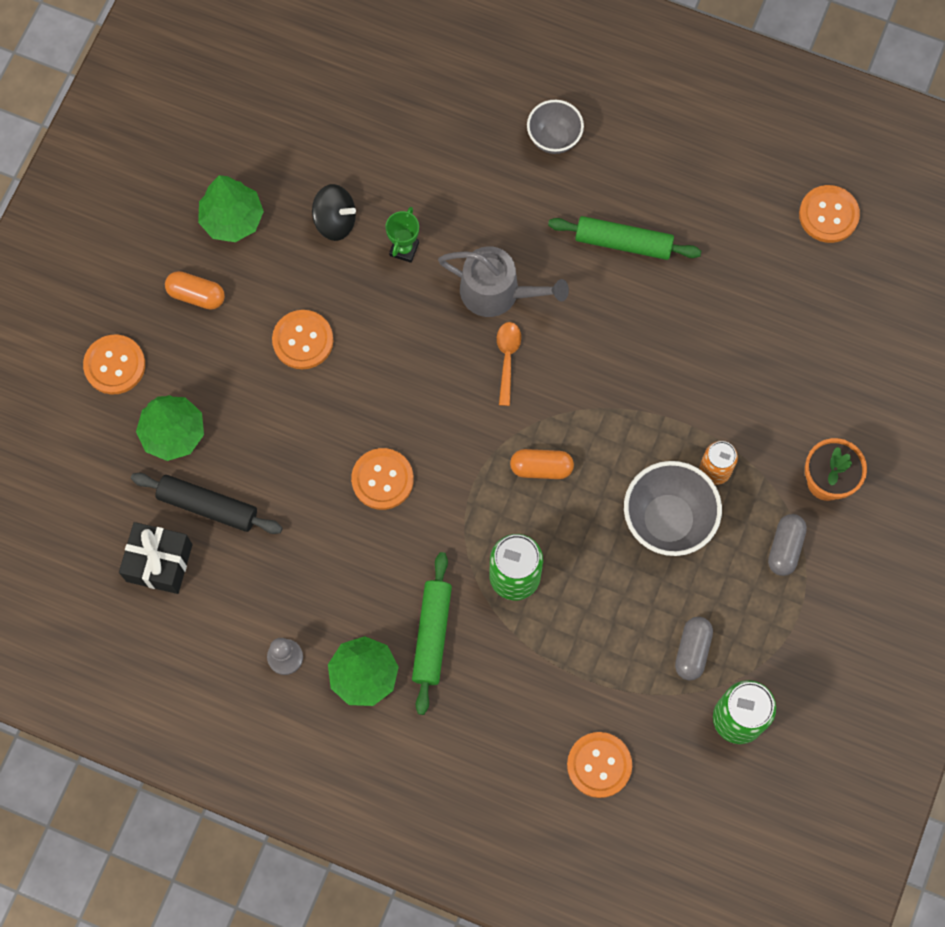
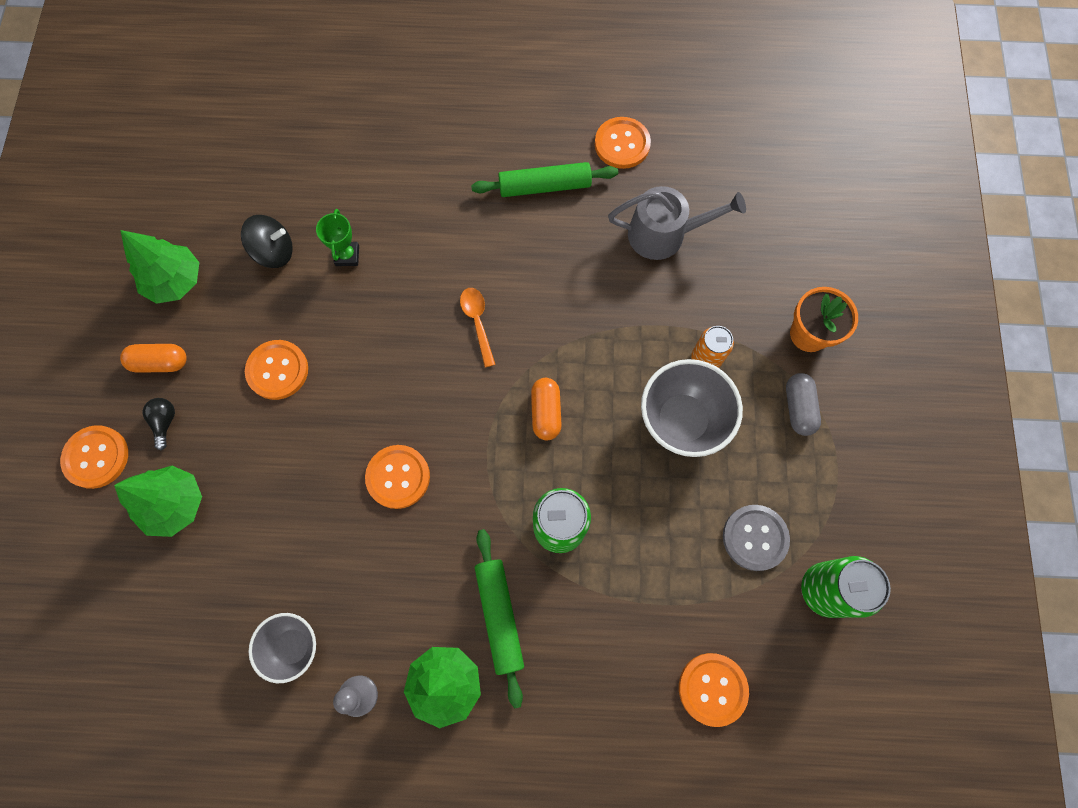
camera: 20 degrees left, 0 degrees up
(159, 562) = (197, 643): black gift -> none
(185, 354) = (165, 422): none -> black light bulb
(208, 506) = (231, 566): black rolling pin -> none
(497, 292) = (447, 266): grey watering can -> grey watering can (664, 234)
(541, 468) = (546, 412): orange capsule -> orange capsule turned 75 degrees counterclockwise
(554, 138) = (450, 118): grey bowl -> grey bowl (293, 646)
(692, 651) = (755, 538): grey capsule -> grey button
(828, 215) = (712, 107): orange button -> orange button (622, 144)

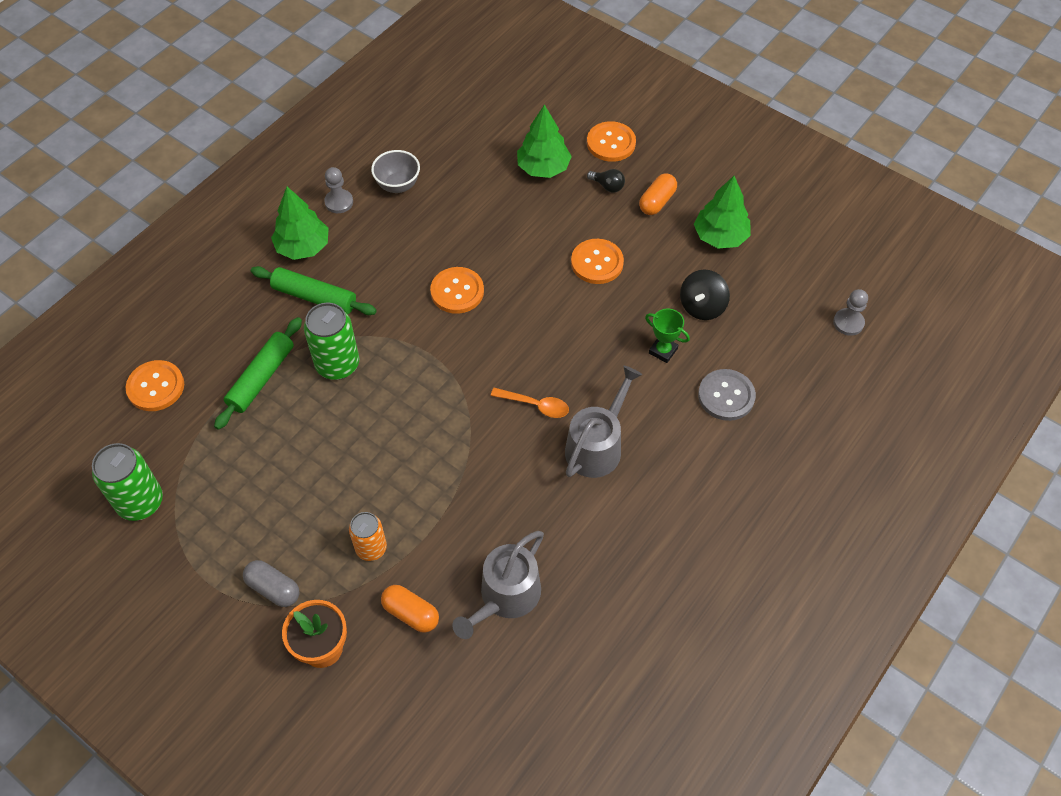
camera: 125 degrees right, 15 degrees down
(220, 132) = (848, 323): none -> grey pawn
(483, 250) = (597, 446): none -> grey watering can
(544, 186) = (625, 531): green rolling pin -> green rolling pin (261, 378)
(546, 412) = (425, 407): orange capsule -> orange capsule (411, 613)
(622, 144) = (623, 626): orange button -> none
(681, 421) = (339, 494): grey bowl -> none
(755, 538) = (215, 482): grey button -> grey button (726, 396)

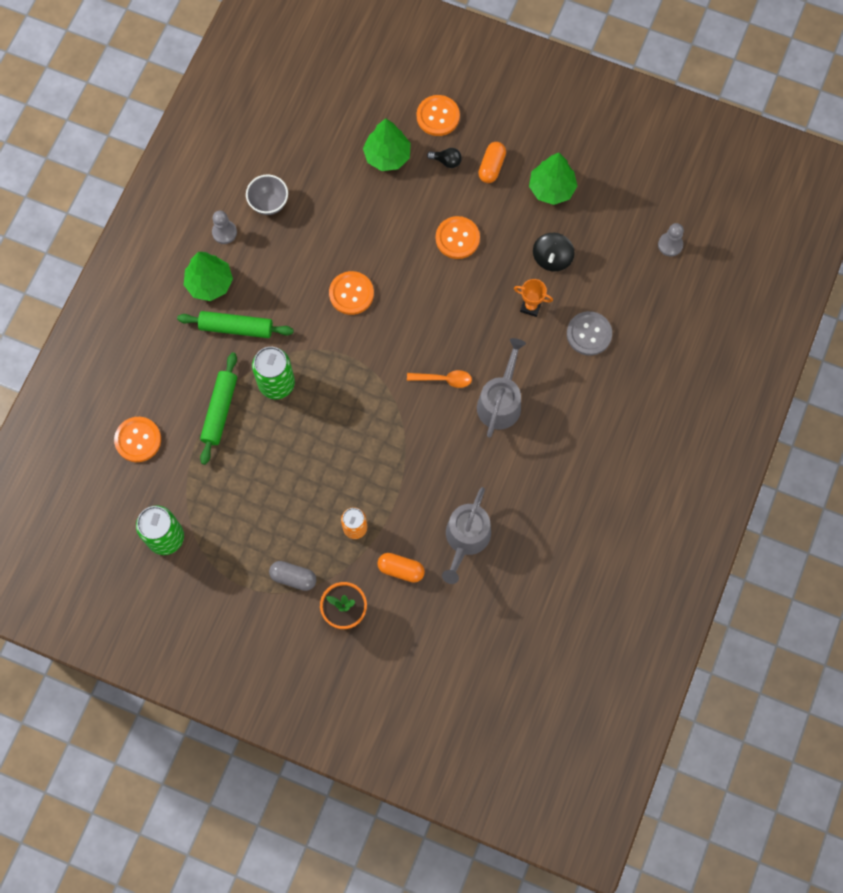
camera: 15 degrees left, 15 degrees up
(663, 351) = (530, 306): green trophy -> orange trophy

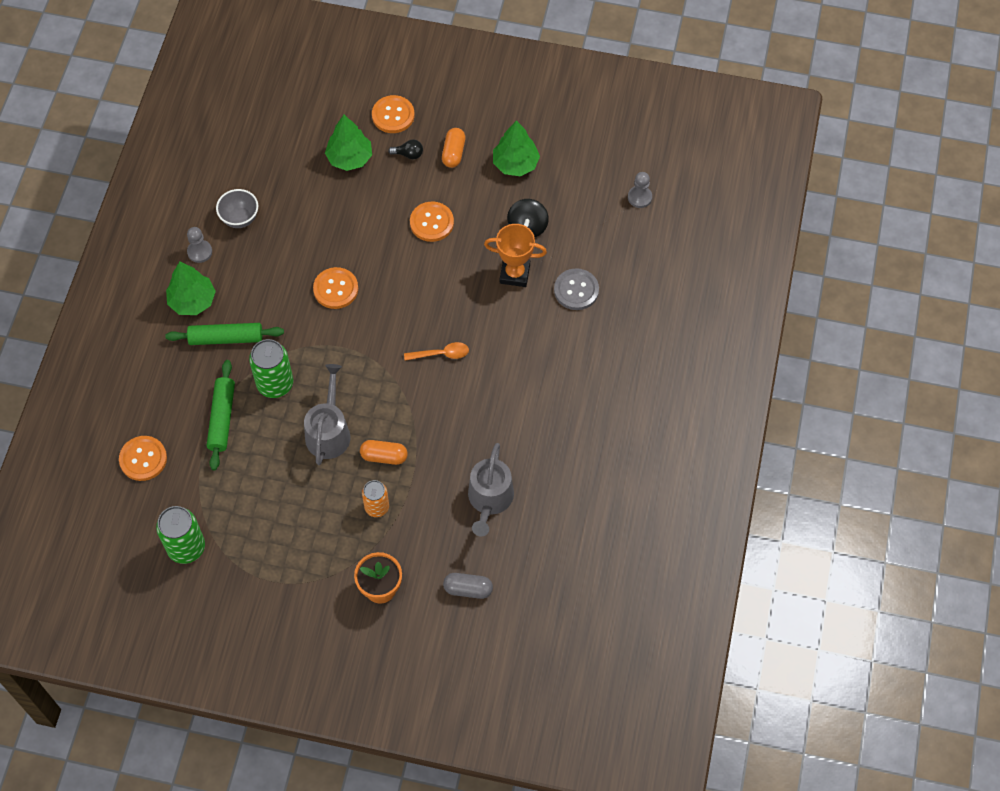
camera: 10 degrees left, 10 degrees down
(293, 577) = (322, 564): grey capsule -> grey capsule (468, 589)
(401, 569) = (429, 539): orange capsule -> orange capsule (384, 456)
(500, 402) = (501, 366): grey watering can -> grey watering can (329, 432)
(530, 306) = (514, 274): orange trophy -> orange trophy, size x1.54

